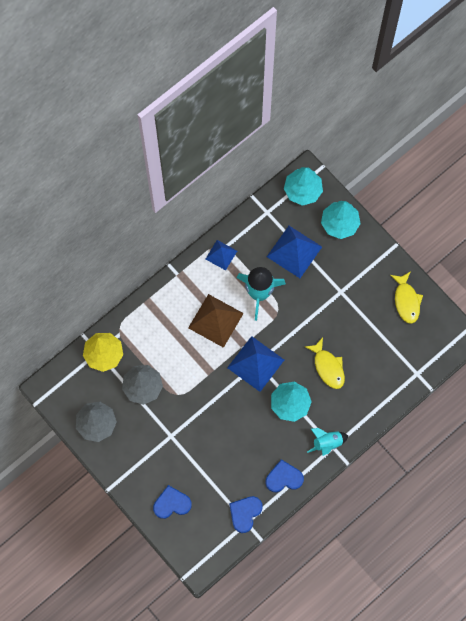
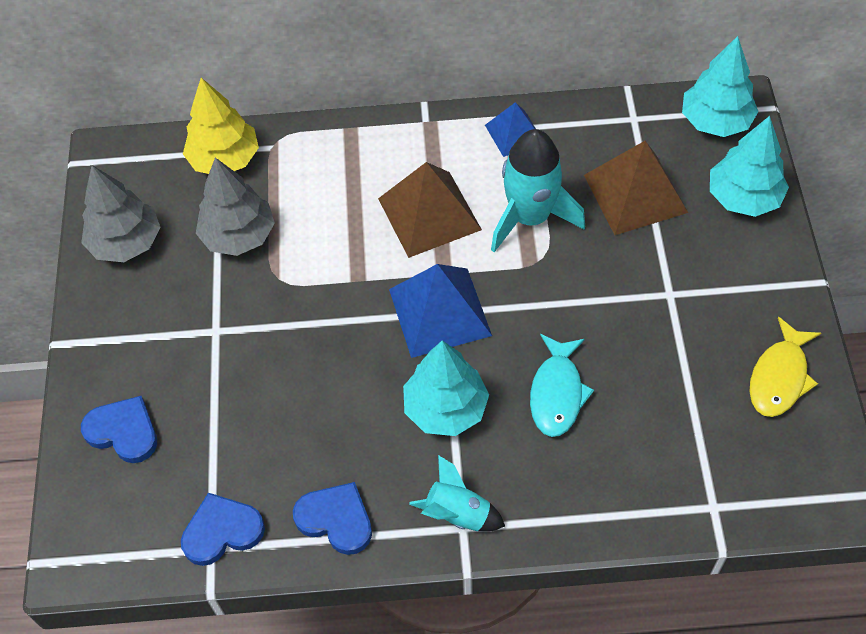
camera: 40 degrees right, 15 degrees down
(294, 251) = (635, 193): blue pyramid -> brown pyramid
(328, 367) = (557, 393): yellow fish -> turquoise fish

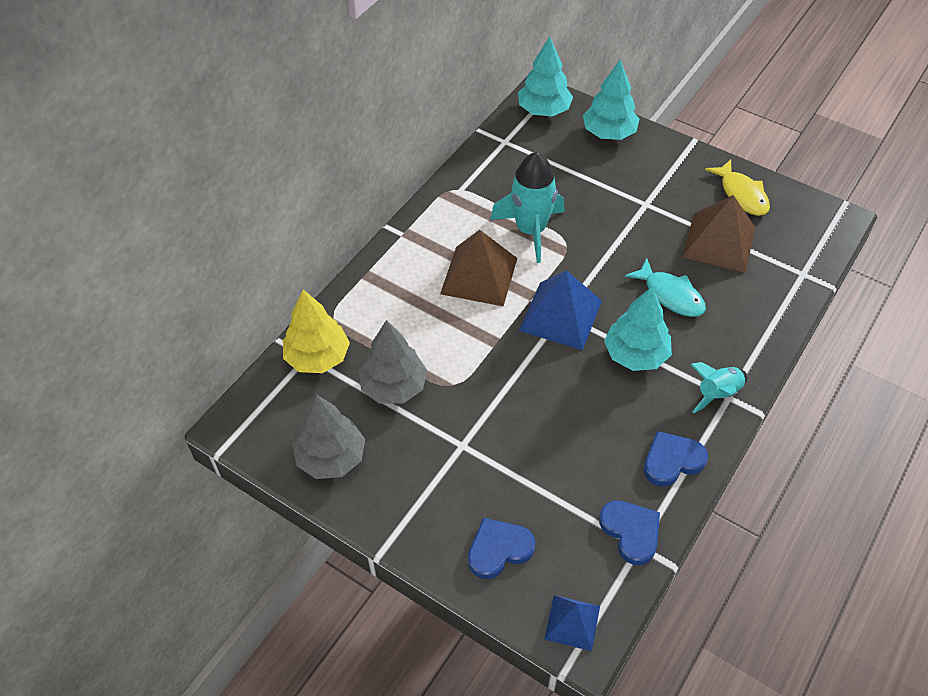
camera: 55 degrees left, 5 degrees down
(222, 531) = (631, 532): blue heart -> blue heart turned 135 degrees clockwise
(514, 133) = (458, 199): blue pyramid -> blue pyramid (572, 622)
(635, 193) = (560, 174): brown pyramid -> brown pyramid (719, 242)

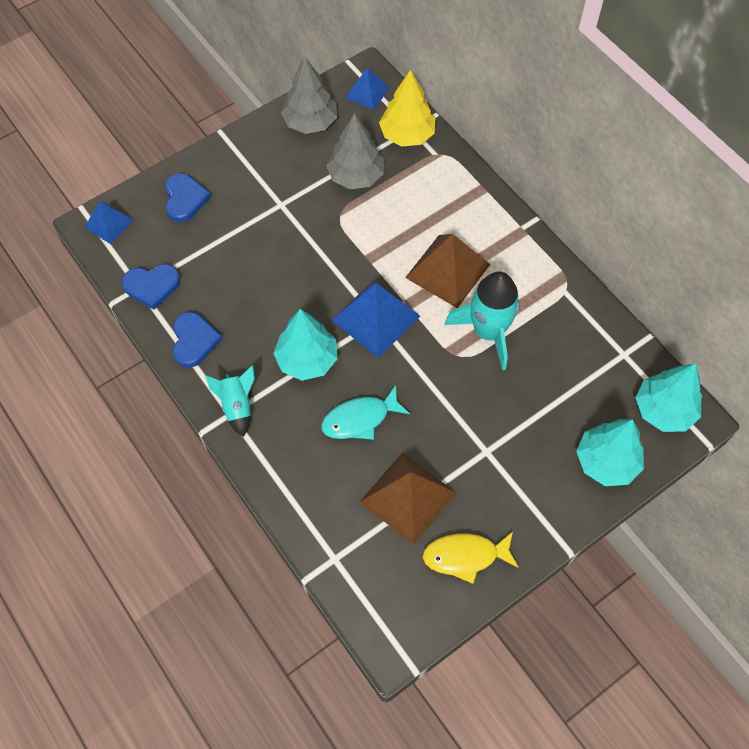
camera: 110 degrees right, 10 degrees up
(265, 415) = (367, 92): none -> blue pyramid

